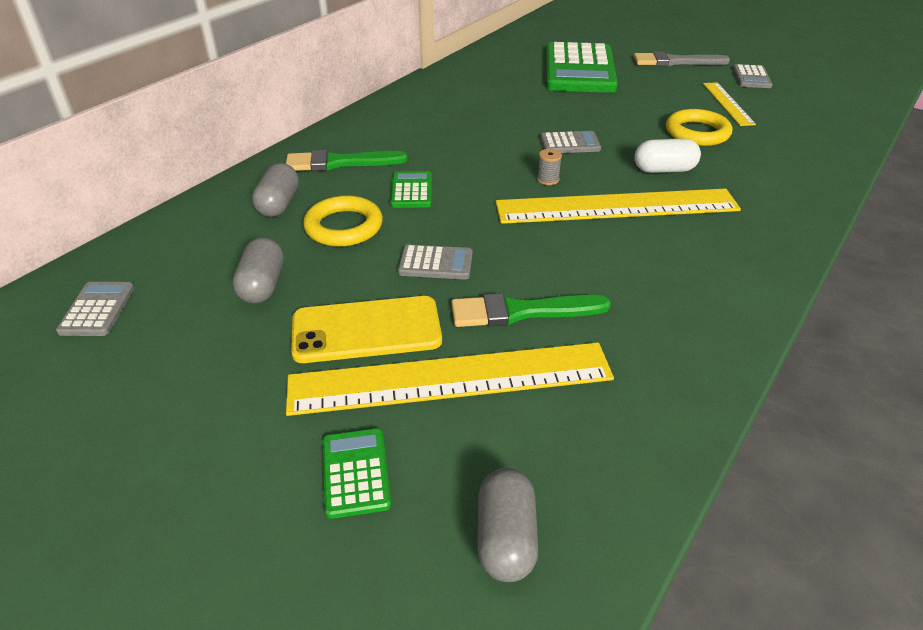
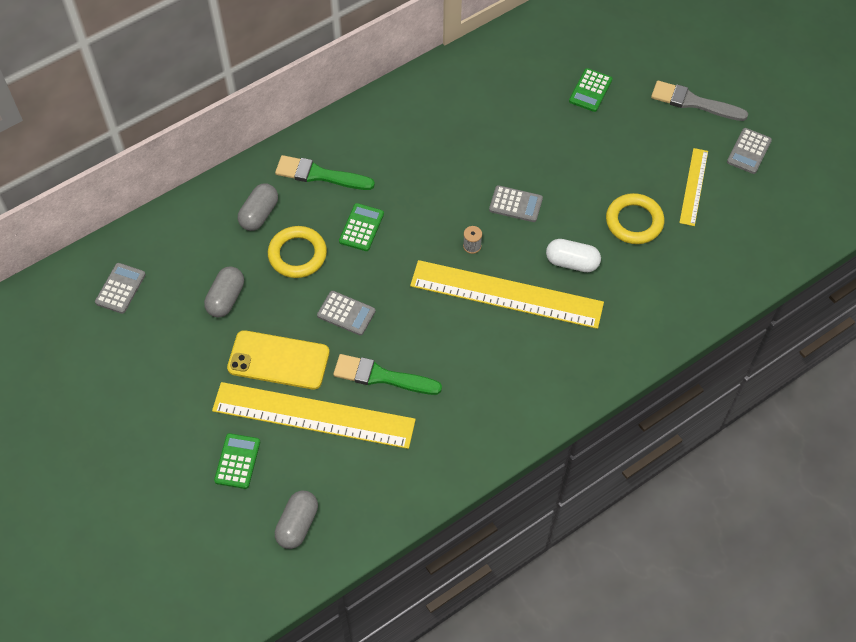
camera: 20 degrees right, 20 degrees up
(579, 70) = (590, 90): green calculator -> green calculator, size x0.45

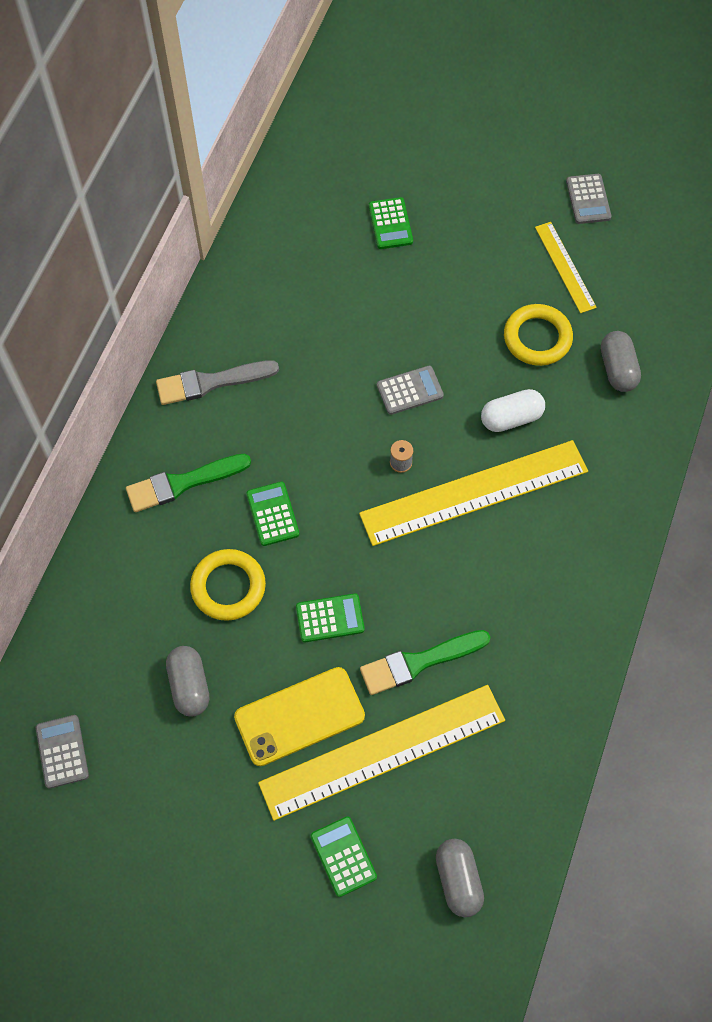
camera: 35 degrees left, 5 degrees up
(259, 214) = (151, 568): grey capsule -> grey capsule (617, 369)
(346, 313) = (330, 618): grey calculator -> green calculator
(694, 102) = (499, 178): grey brush -> grey brush (211, 382)

